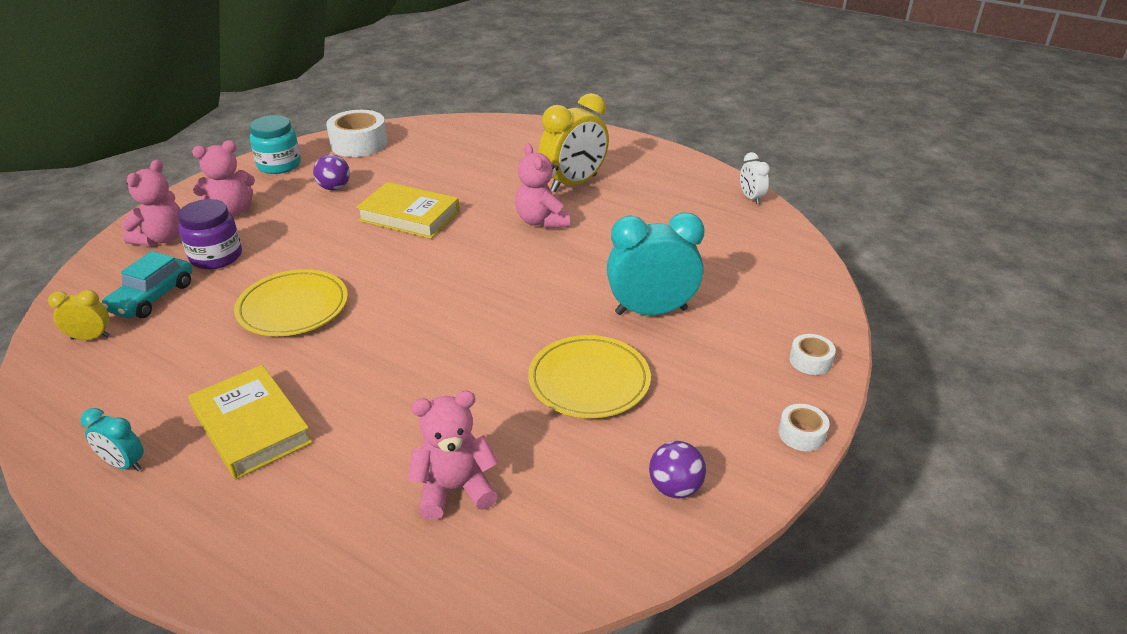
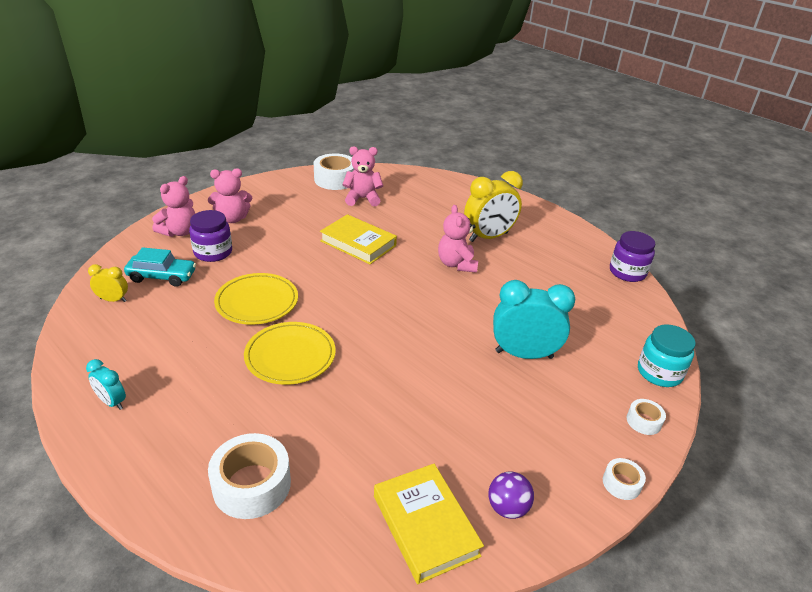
camera: 10 degrees right, 0 degrees up
(152, 297) = (162, 276): turquoise car -> turquoise car turned 120 degrees counterclockwise
(251, 427) = (205, 391): yellow book -> yellow book (425, 525)
(279, 165) = (274, 187): turquoise jar -> turquoise jar (659, 373)
(334, 188) = (309, 212): purple ball -> none
(345, 527) = (252, 485): none -> white tape
(454, 489) = (338, 472): pink teddy bear -> pink teddy bear (362, 199)
(589, 381) = (461, 403): yellow plate -> yellow plate (290, 356)
(751, 198) = (627, 272): white clock -> purple jar

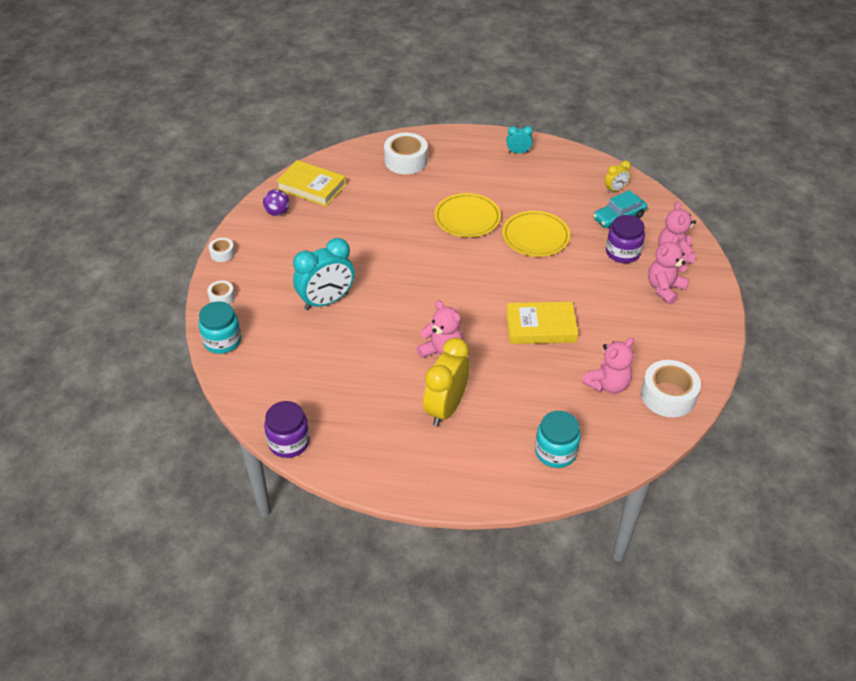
camera: 145 degrees right, 10 degrees up
(441, 191) = (555, 452): none -> turquoise jar

